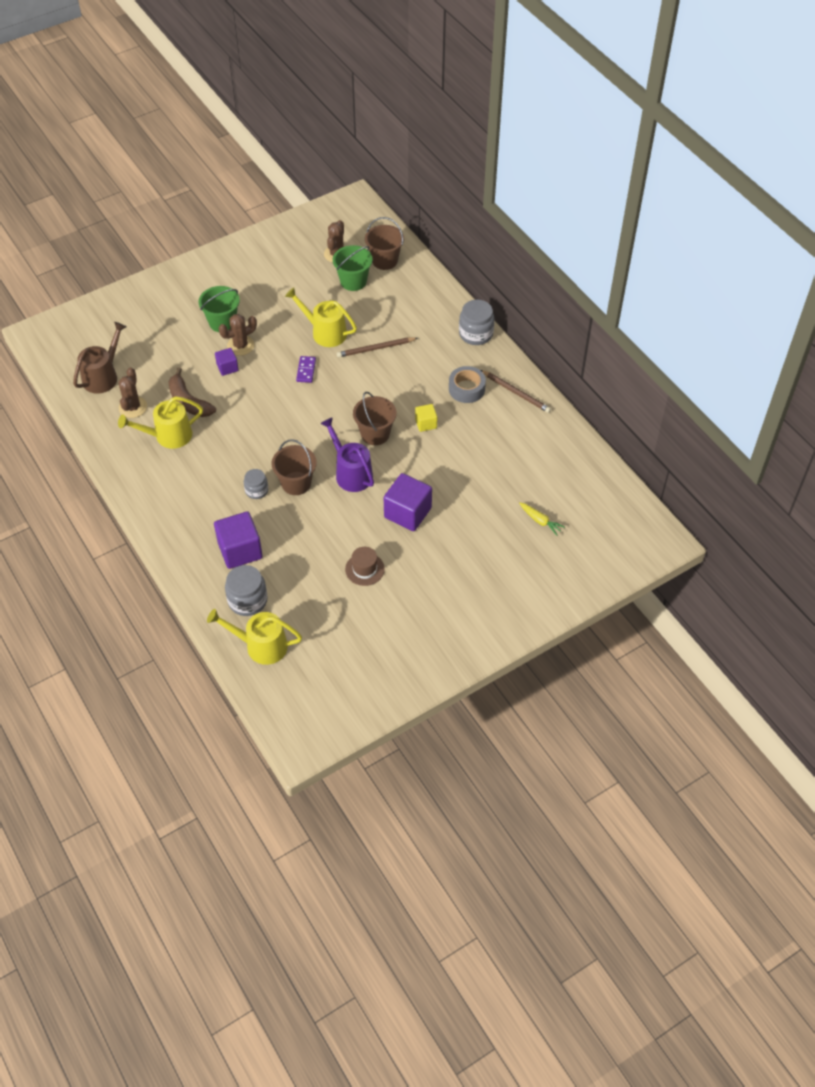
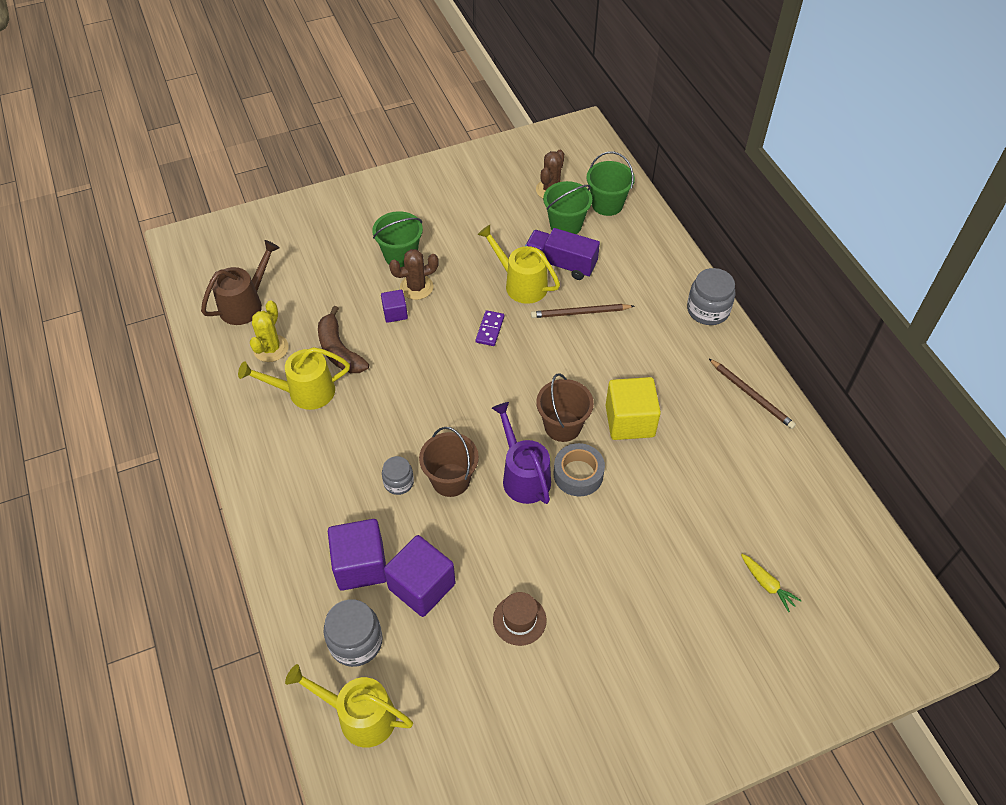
camera: 10 degrees right, 0 degrees up
(133, 407) = (271, 348): brown cactus -> yellow cactus
(354, 313) = (560, 264): none -> purple truck
(384, 260) = (607, 204): brown bucket -> green bucket
(407, 513) = (589, 544): purple cube -> purple cube (422, 586)
(426, 423) = (629, 421): yellow cube -> yellow cube, size x1.86
(466, 389) = (688, 381): grey tape -> grey tape (578, 474)

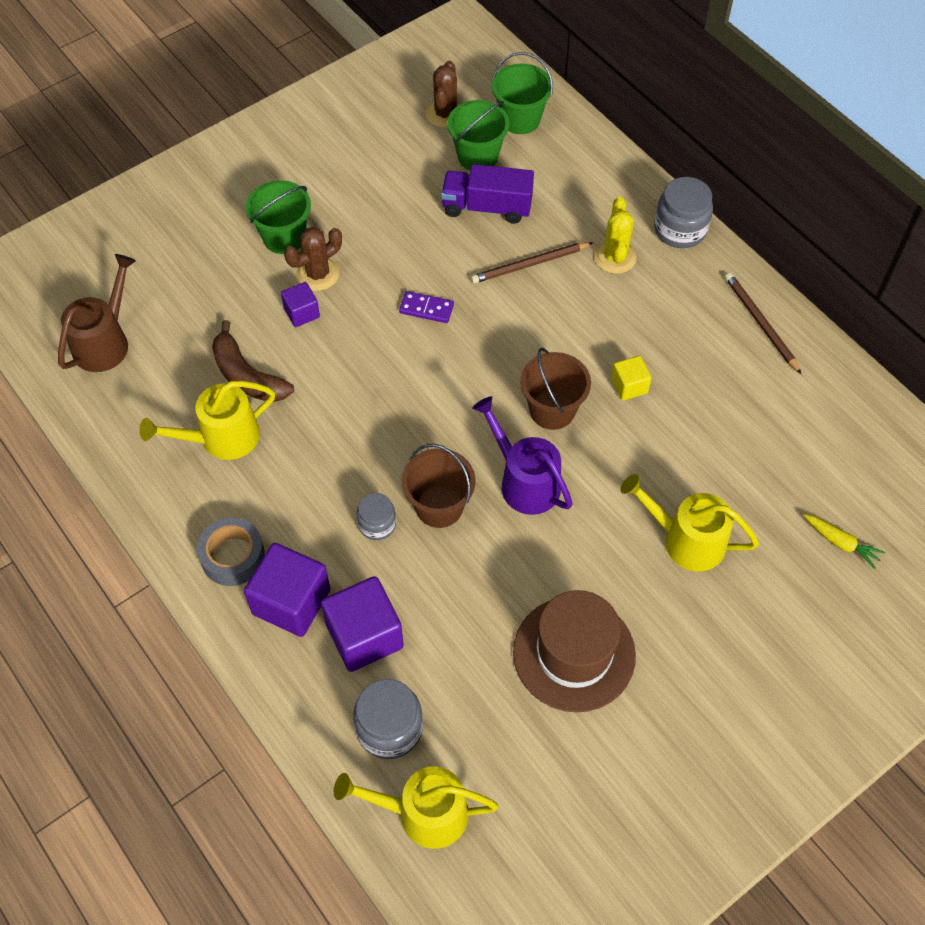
camera: 15 degrees left, 5 degrees up
(271, 348) = (158, 392): yellow cactus -> yellow cactus (615, 257)
(422, 586) = (446, 643): purple cube -> purple cube (291, 602)
(490, 329) = (426, 309): purple domino -> purple domino turned 75 degrees counterclockwise
(519, 620) = (574, 653): brown hat -> brown hat, size x1.88
(521, 284) = (447, 243): yellow watering can -> yellow watering can (686, 540)
(578, 474) = (588, 464): grey tape -> grey tape (233, 556)
(629, 421) = (629, 386): yellow cube -> yellow cube, size x0.54
(751, 395) = (760, 323): brown pencil -> brown pencil turned 150 degrees counterclockwise

